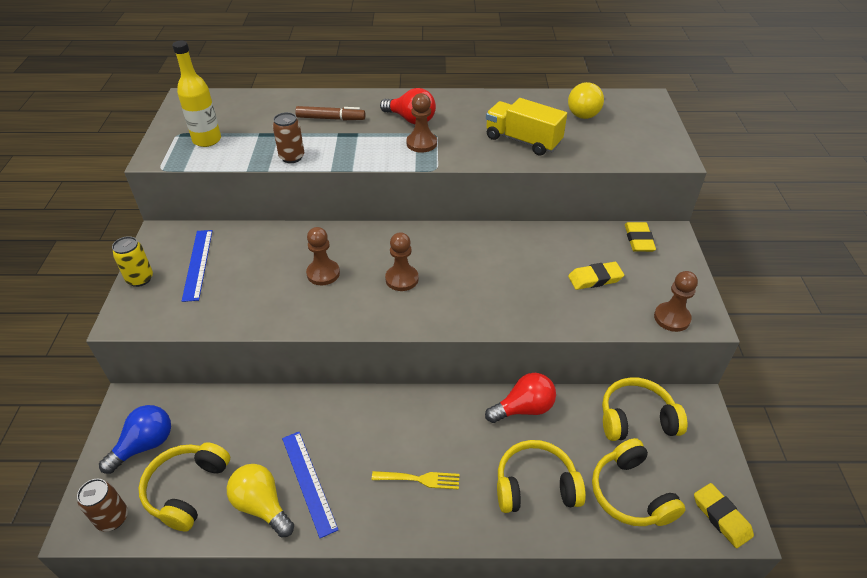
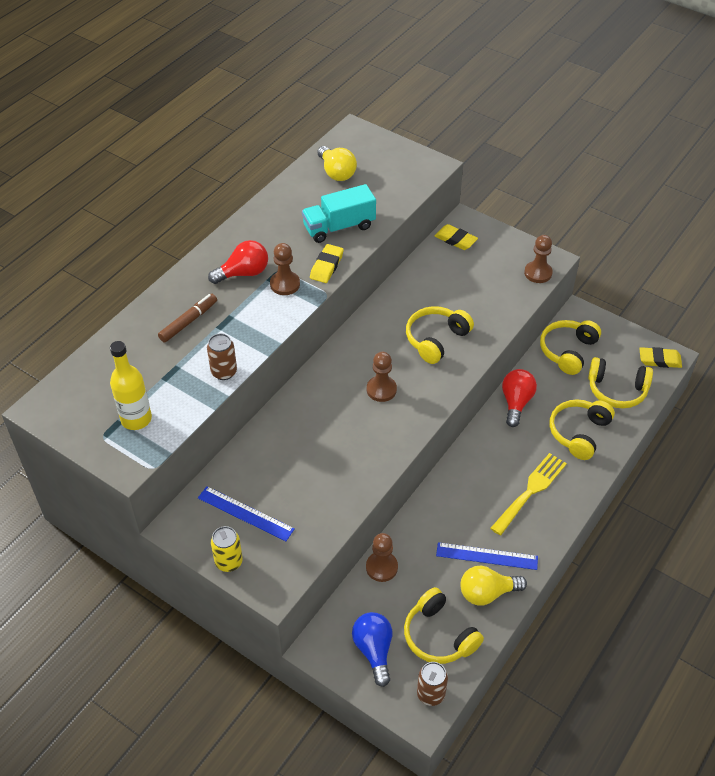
camera: 55 degrees left, 5 degrees up
(323, 273) = (333, 434): brown pawn -> brown pawn (381, 567)
(420, 479) = (530, 491): yellow fork -> yellow fork, size x1.61
(499, 286) = (436, 339): none -> yellow headphones
(523, 141) = (339, 227): yellow truck -> turquoise truck
(595, 279) = (472, 286): yellow eraser -> yellow eraser (326, 266)

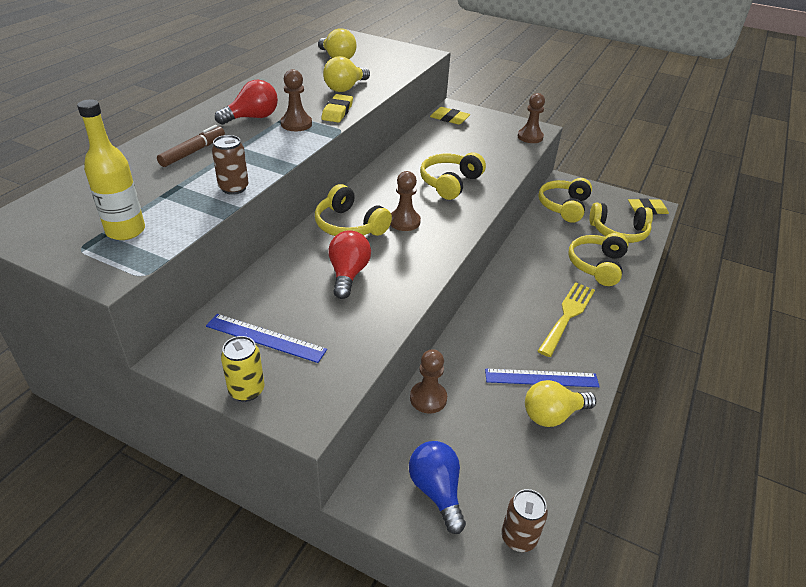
camera: 10 degrees left, 10 degrees down
(339, 227) = (345, 88): turquoise truck -> yellow light bulb
(439, 636) = (511, 466): yellow headphones -> yellow headphones (349, 225)
(516, 403) = (529, 245): red light bulb -> red light bulb (348, 274)

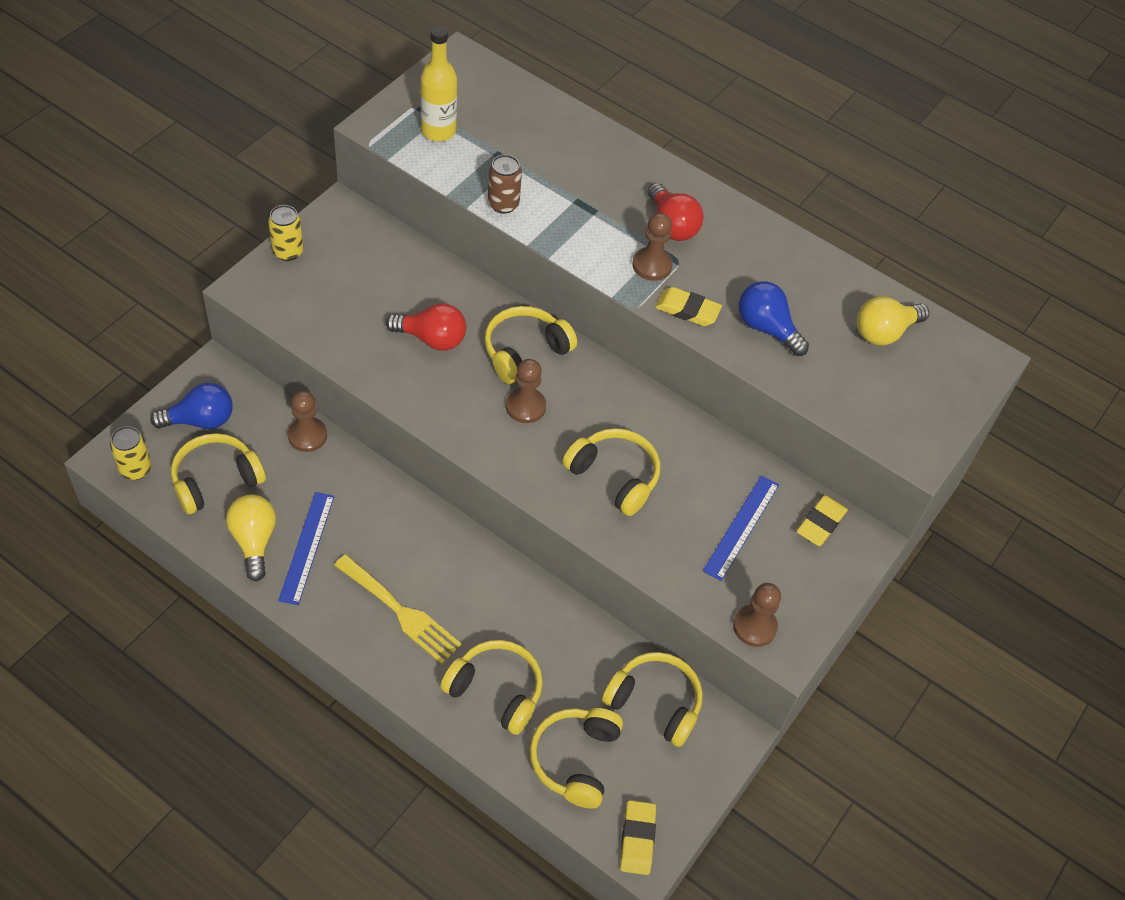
camera: 95 degrees right, 15 degrees up
(193, 152) = (586, 173): brown marker -> none
(265, 338) = (350, 267): blue ruler -> blue ruler (741, 527)
(345, 88) = (766, 328): yellow light bulb -> blue light bulb
(503, 459) = (216, 480): none -> yellow headphones
(518, 537) = (135, 469): brown can -> yellow can

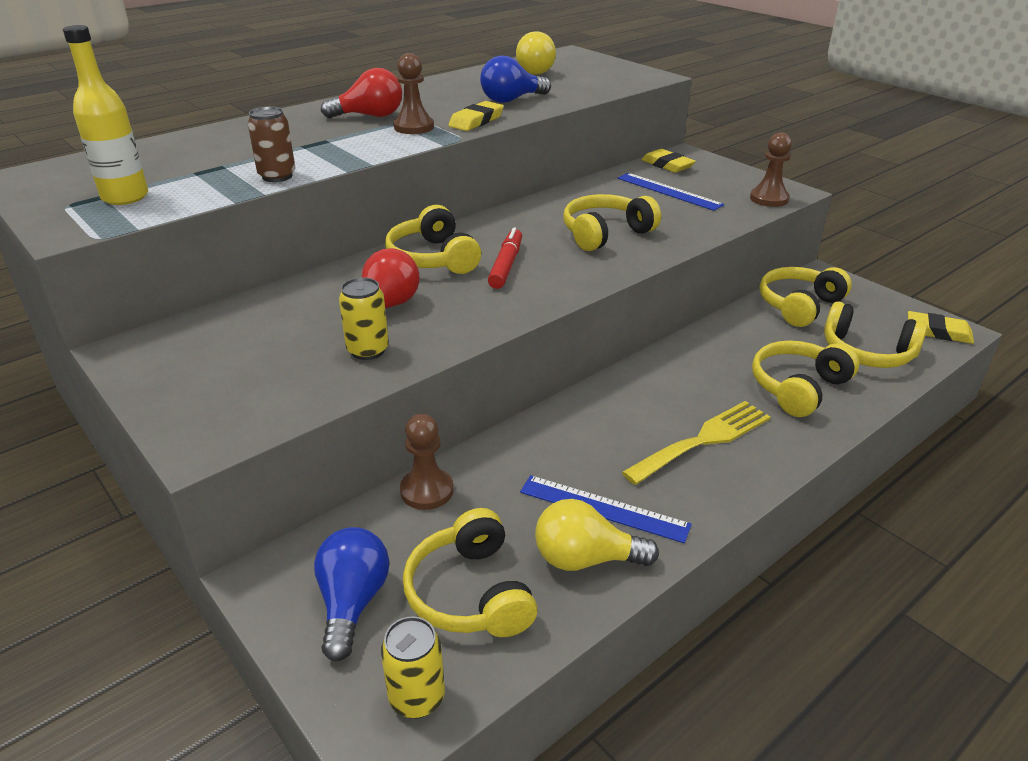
camera: 70 degrees left, 20 degrees down
(288, 251) = (162, 400): yellow can -> yellow can (368, 350)
(525, 406) = (506, 265): brown pawn -> red marker

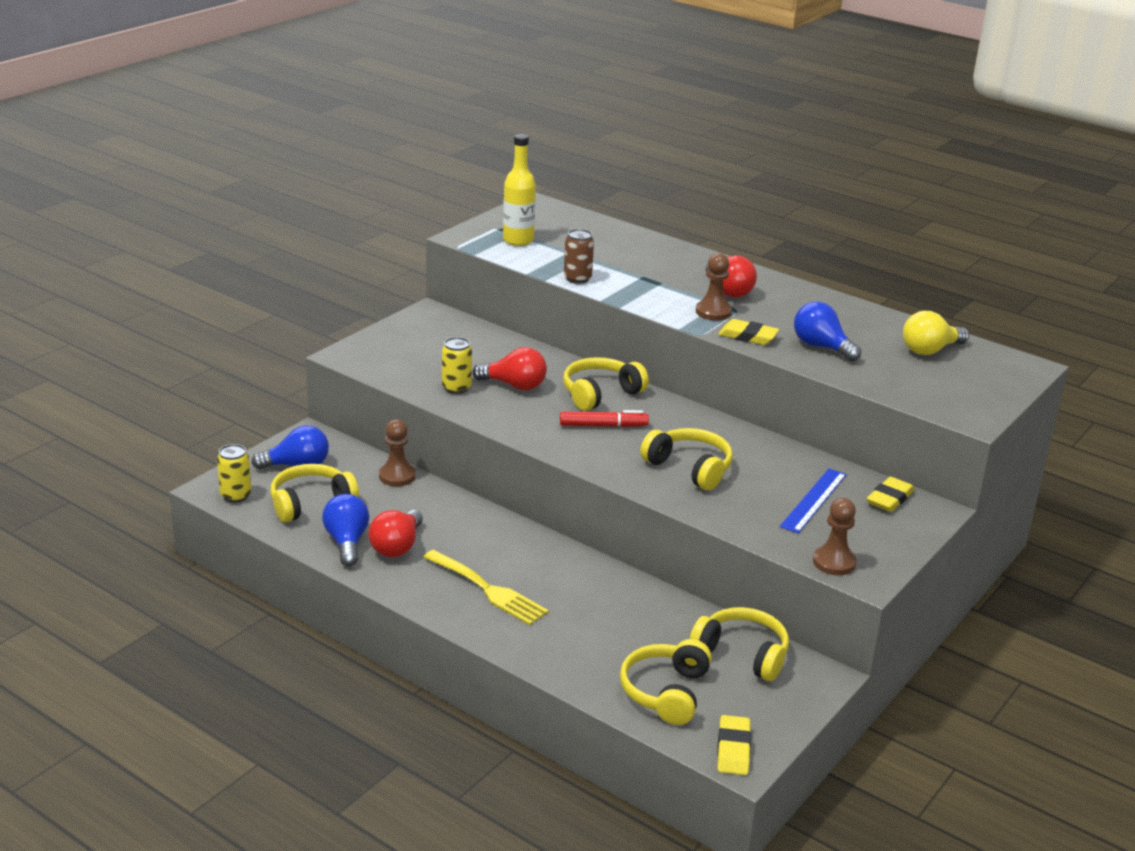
camera: 75 degrees right, 5 degrees down
(585, 559) = (347, 542): yellow light bulb -> blue light bulb
(603, 508) = (397, 547): blue ruler -> red light bulb
(798, 388) = (584, 643): yellow headphones -> none

